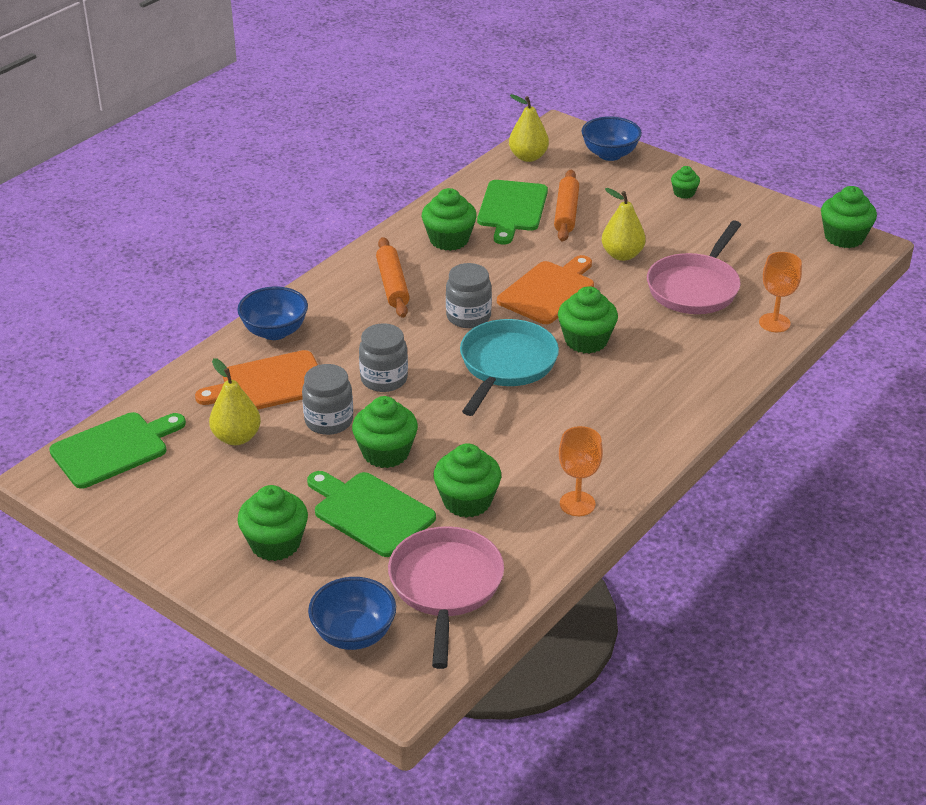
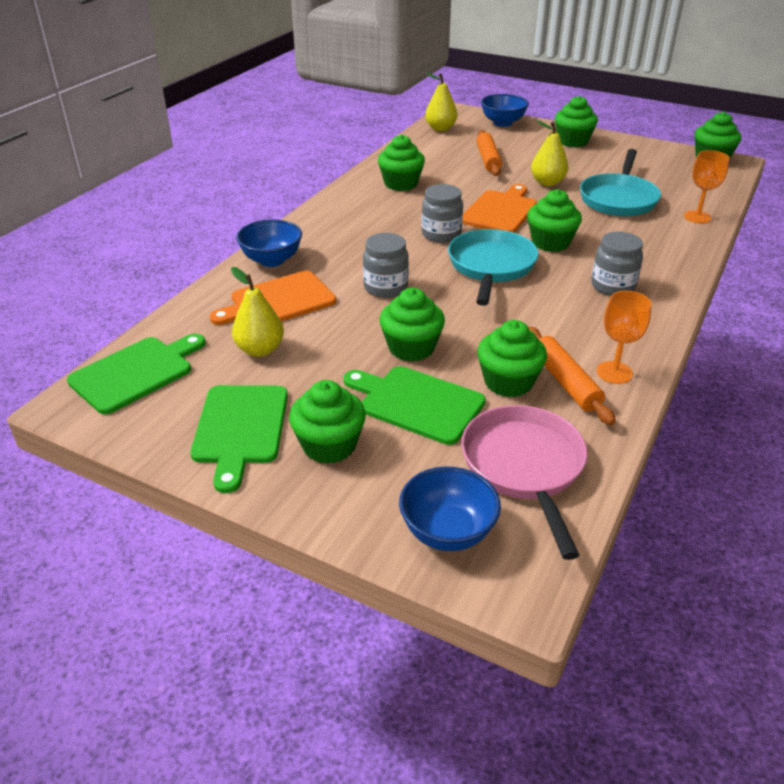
camera: 10 degrees left, 0 degrees up
(329, 421) = (346, 326): grey jar -> grey jar (613, 286)
(392, 285) = (365, 217): orange rolling pin -> orange rolling pin (565, 382)
(512, 209) = (443, 160): green cutting board -> green cutting board (240, 429)
(684, 193) = (572, 141): green cupcake -> green cupcake, size x1.82
(695, 288) = (618, 199): pink pan -> turquoise pan

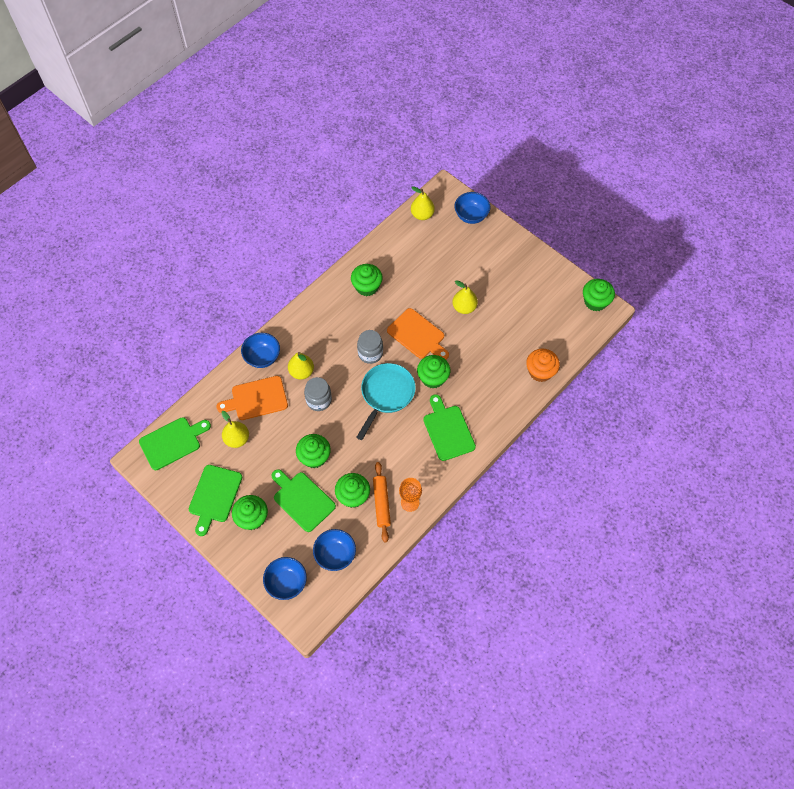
camera: 15 degrees right, 25 degrees up
(343, 265) = (301, 372): none -> yellow pear
(488, 160) = (437, 268): orange rolling pin -> none
(500, 211) = (418, 335): orange cutting board -> orange cutting board turned 90 degrees clockwise
(524, 467) = (335, 555): pink pan -> blue bowl
(572, 141) = (509, 255): green cupcake -> none
(613, 286) = (447, 430): grey jar -> green cutting board
(618, 199) = (501, 339): turquoise pan -> none
(697, 217) = (540, 371): orange goblet -> orange cupcake

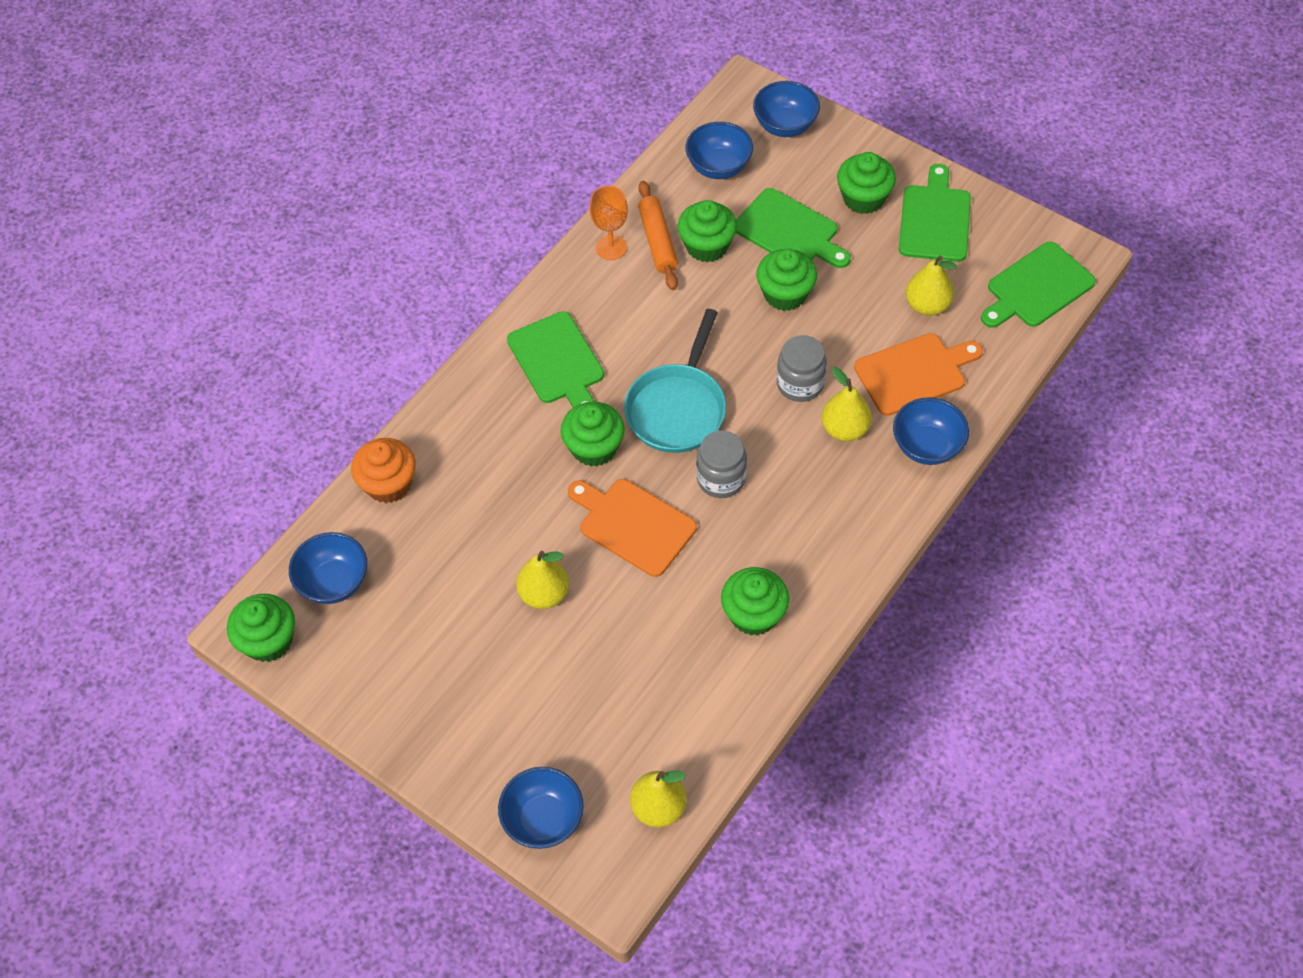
camera: 175 degrees right, 5 degrees down
(566, 325) = (334, 582): none -> blue bowl

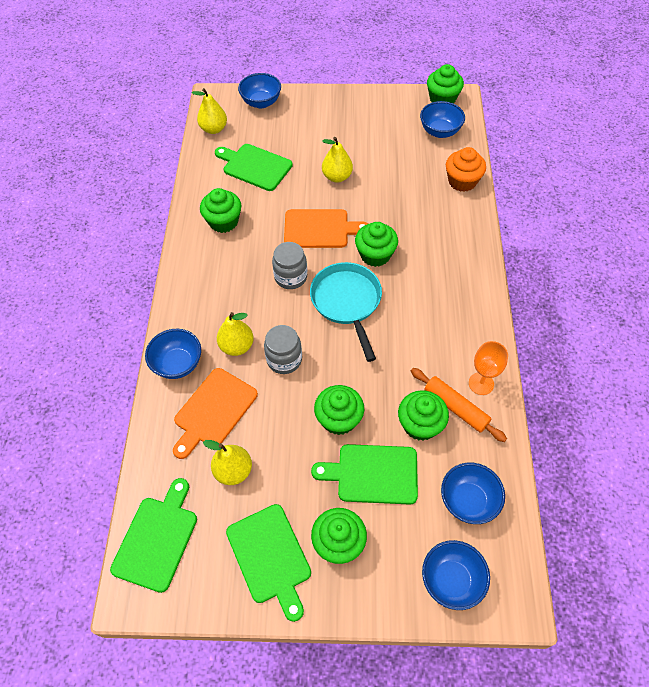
camera: 145 degrees right, 0 degrees up
(558, 362) = (440, 289): green cutting board -> green cutting board (255, 166)

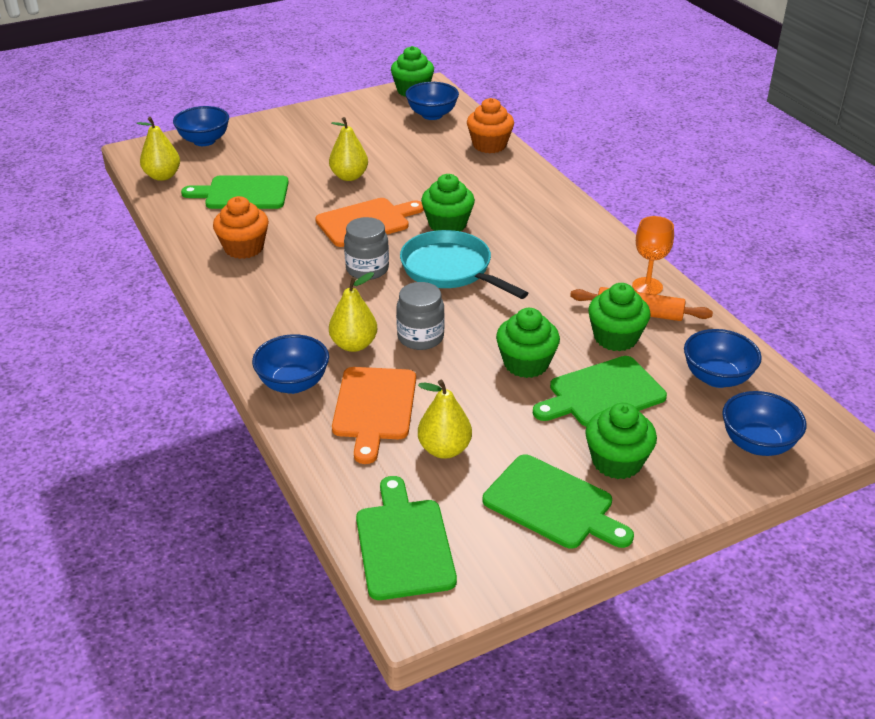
camera: 30 degrees left, 20 degrees down
(223, 221) = (244, 248): green cupcake -> orange cupcake

